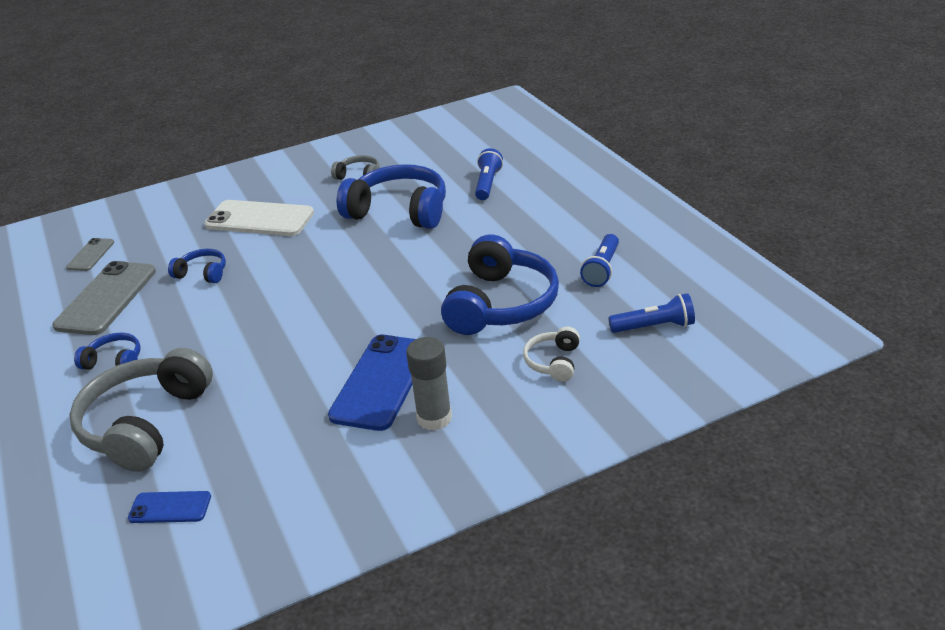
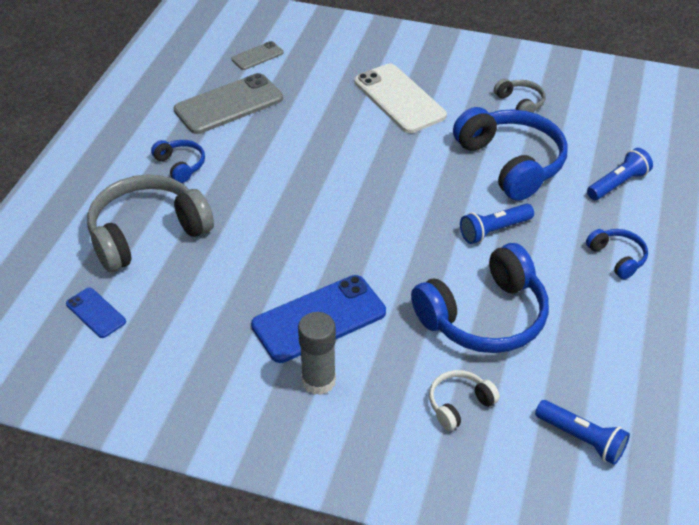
camera: 40 degrees right, 10 degrees up
(202, 273) = (308, 125): blue headphones -> blue headphones (617, 258)
(602, 269) = (609, 346): blue flashlight -> blue flashlight (494, 230)

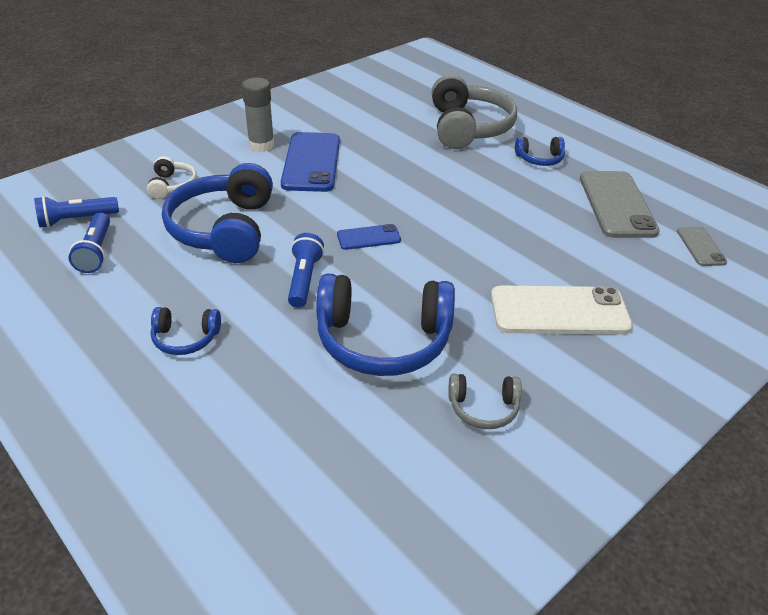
camera: 120 degrees right, 5 degrees down
(96, 313) = (408, 96): blue phone -> blue phone (368, 237)
(617, 184) = (272, 407): blue flashlight -> blue flashlight (96, 252)

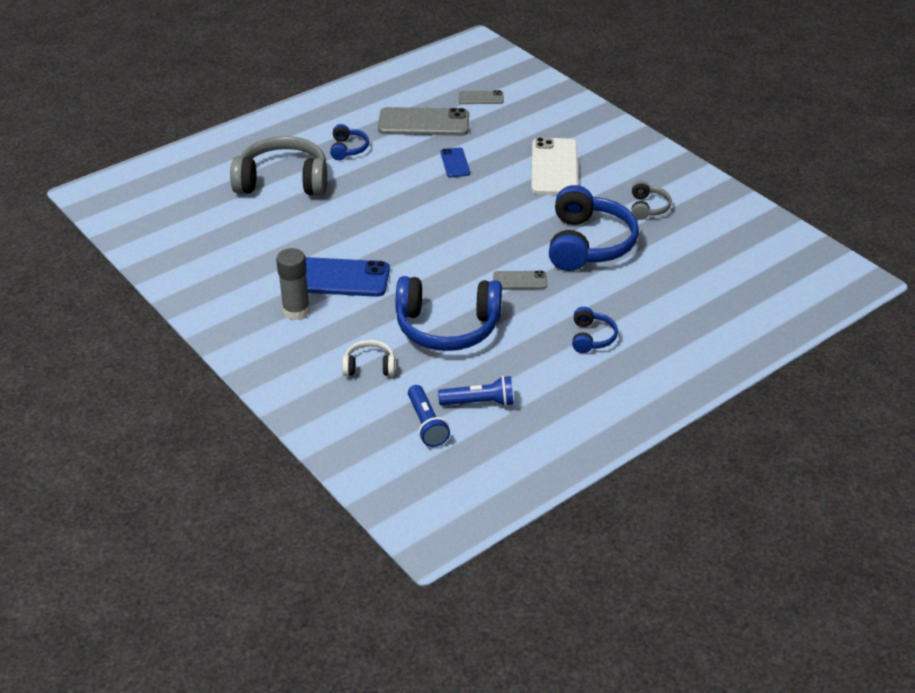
camera: 85 degrees left, 0 degrees up
(304, 280) = (520, 280): blue flashlight -> grey phone
(368, 237) = (463, 247): blue phone -> blue phone (455, 163)

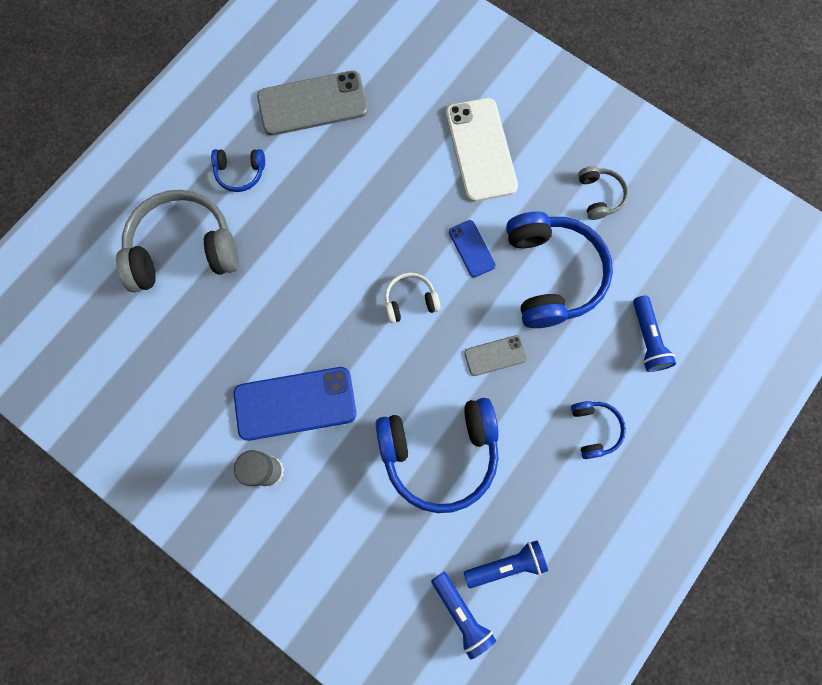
camera: 15 degrees left, 35 degrees up
(348, 149) = (240, 172): blue headphones -> blue headphones turned 105 degrees clockwise
(369, 366) = (375, 540): white headphones -> white headphones (410, 301)
(455, 163) = (369, 169): blue phone -> blue phone (471, 248)
(481, 98) = (365, 42): grey phone -> none
(660, 294) = (647, 339): none -> blue flashlight

